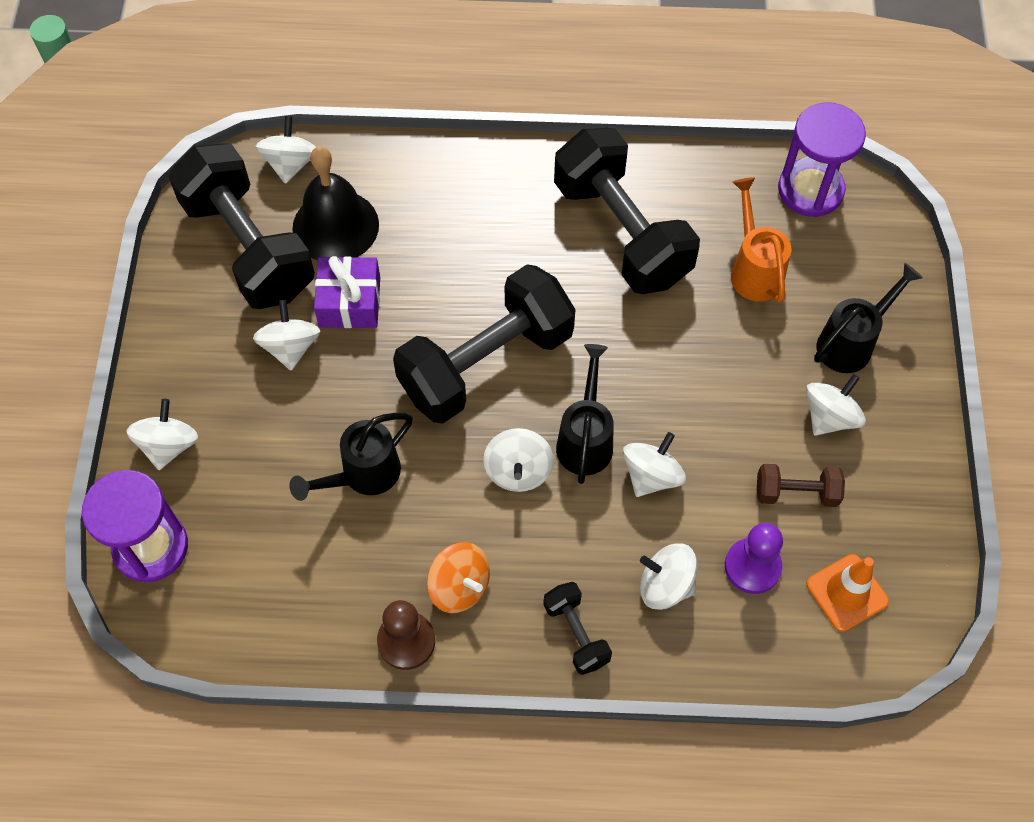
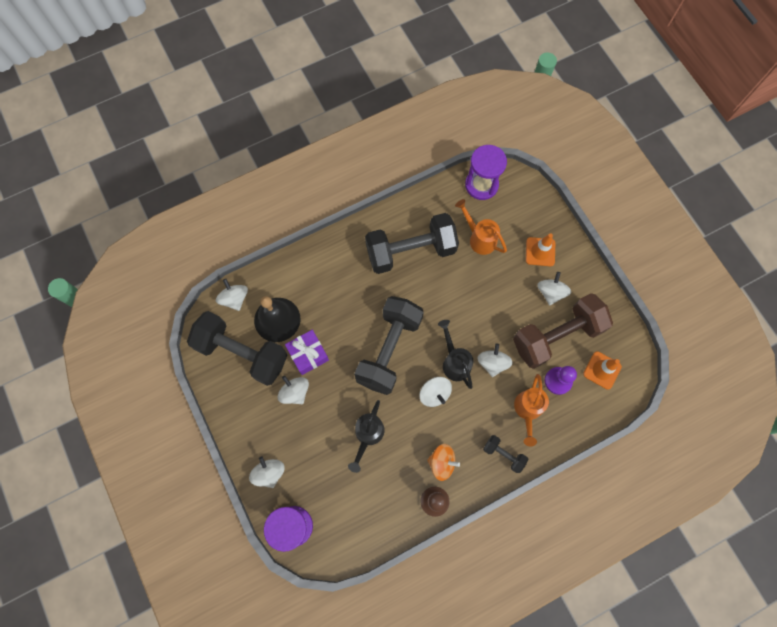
camera: 30 degrees left, 10 degrees up
(621, 232) = (411, 251): black dumbbell -> black dumbbell turned 45 degrees counterclockwise
(665, 585) = (527, 410): white spinning top -> orange watering can
(796, 493) = (556, 336): brown dumbbell -> brown dumbbell, size x2.24
(851, 343) = (540, 252): black watering can -> orange traffic cone

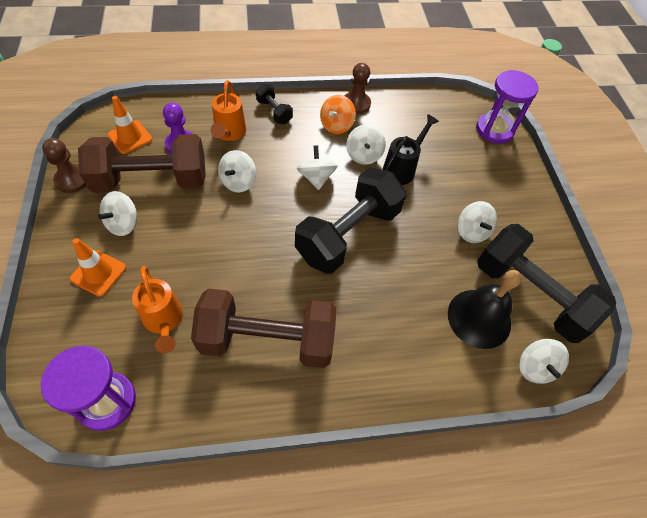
camera: 165 degrees left, 15 degrees down
(269, 473) = (512, 173): white spinning top -> white spinning top (363, 155)
(308, 354) = (447, 264): purple gift -> none
(411, 251) = (267, 340): black dumbbell -> brown dumbbell
(442, 462) = (336, 125): orange spinning top -> orange spinning top turned 90 degrees counterclockwise
(454, 362) = (279, 197): black watering can -> none
(527, 410) = (229, 133): orange watering can -> orange watering can turned 150 degrees clockwise
(612, 312) = (72, 180): none -> brown pawn

